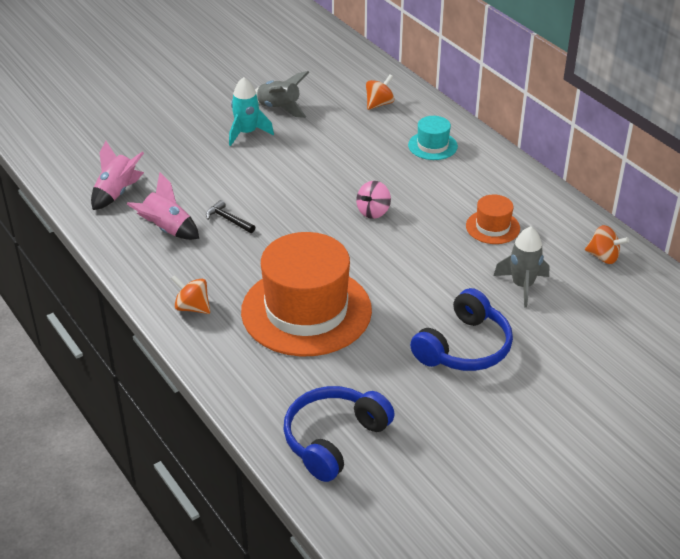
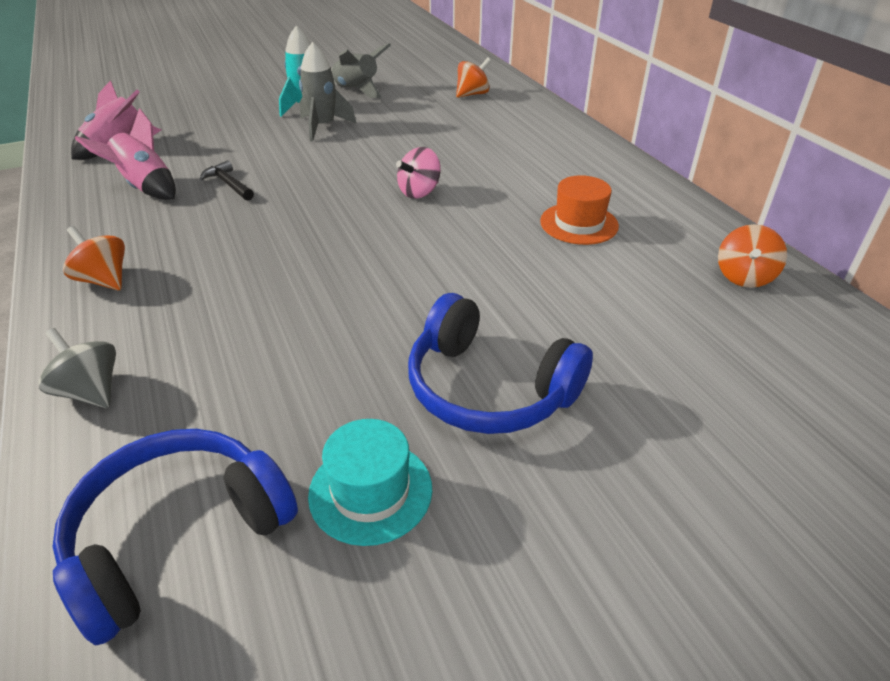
camera: 10 degrees right, 0 degrees up
(237, 377) = (90, 391): none -> grey spinning top
(306, 311) = (262, 302): orange hat -> none
(432, 146) = (522, 134): turquoise hat -> turquoise hat (370, 491)
(464, 347) = (488, 388): blue headphones -> blue headphones turned 75 degrees clockwise
(522, 286) = (608, 303): grey rocket -> grey rocket (323, 127)
(603, 257) = (743, 277): orange spinning top -> orange spinning top turned 75 degrees clockwise

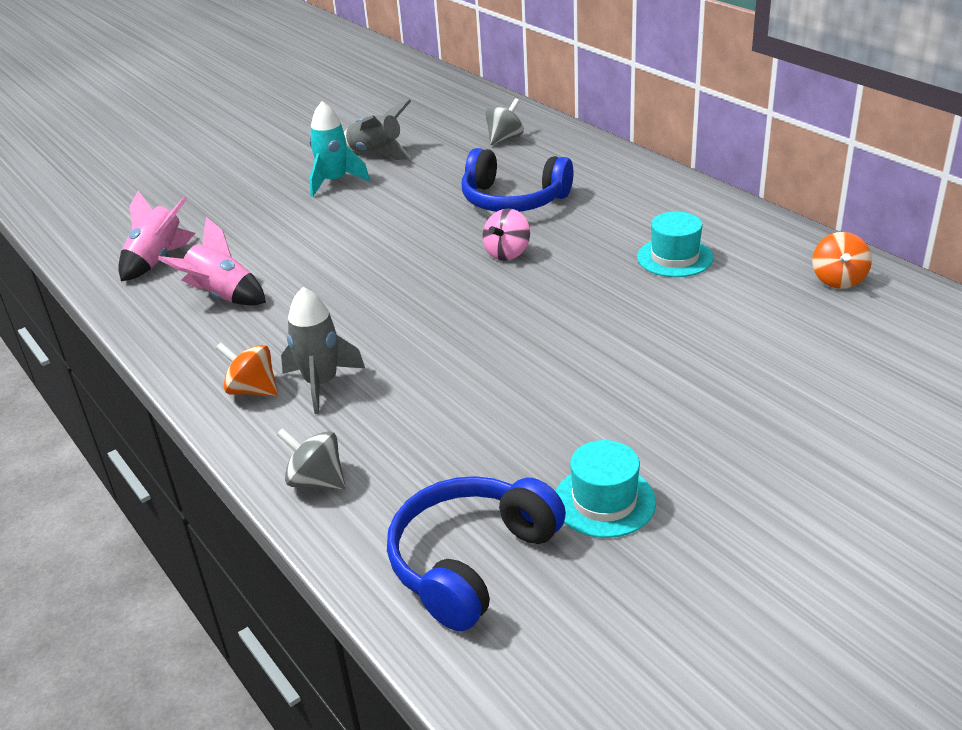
camera: 10 degrees left, 5 degrees down
(228, 184) = (308, 278): black hammer -> none
(323, 127) = (366, 201): grey rocket -> grey rocket (321, 384)
(472, 94) = (504, 139): orange spinning top -> grey spinning top
(488, 388) = (660, 411): blue headphones -> blue headphones (513, 200)
(579, 224) = (675, 257): orange hat -> turquoise hat

